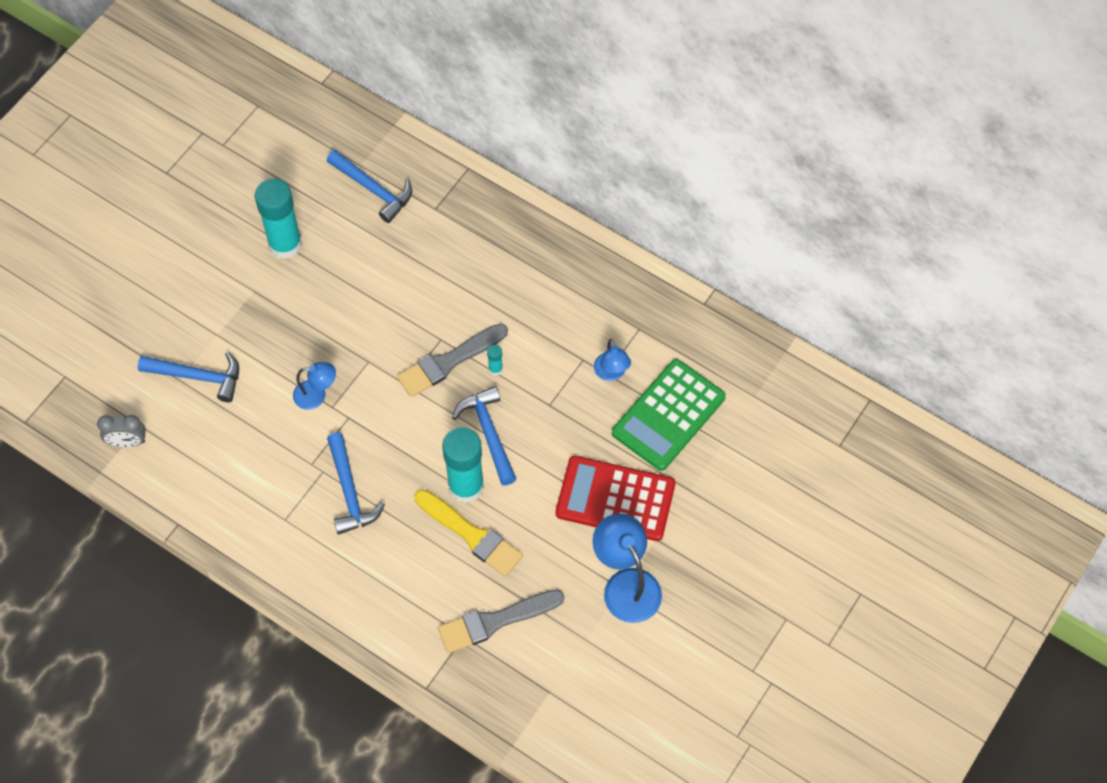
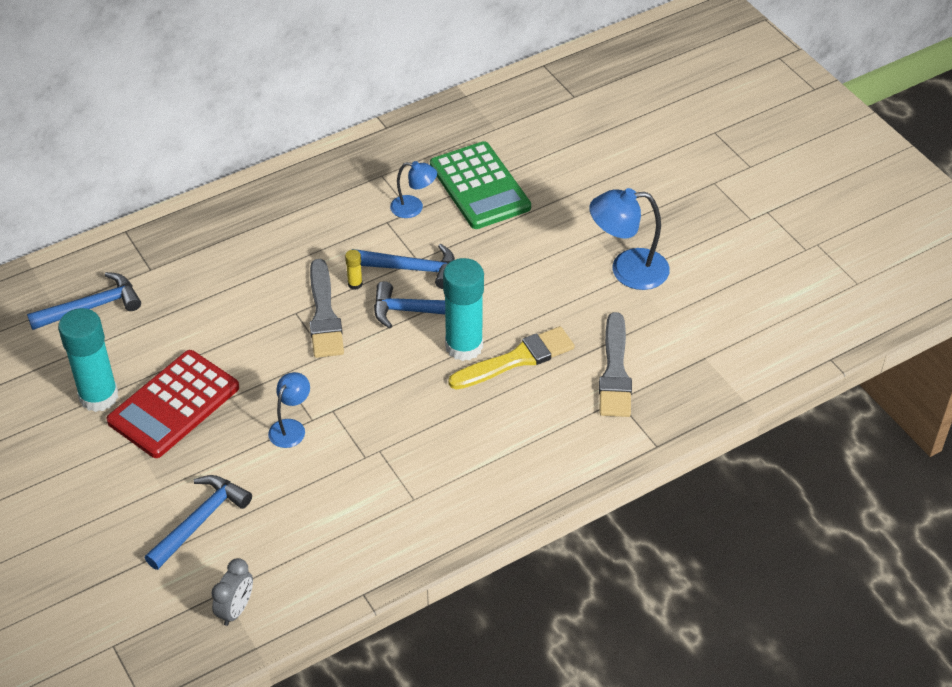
camera: 65 degrees left, 15 degrees down
(349, 492) = (415, 436): blue hammer -> blue hammer (411, 269)
(495, 369) = (355, 284): turquoise glue stick -> yellow glue stick
(615, 499) = (540, 248): red calculator -> red calculator (174, 404)

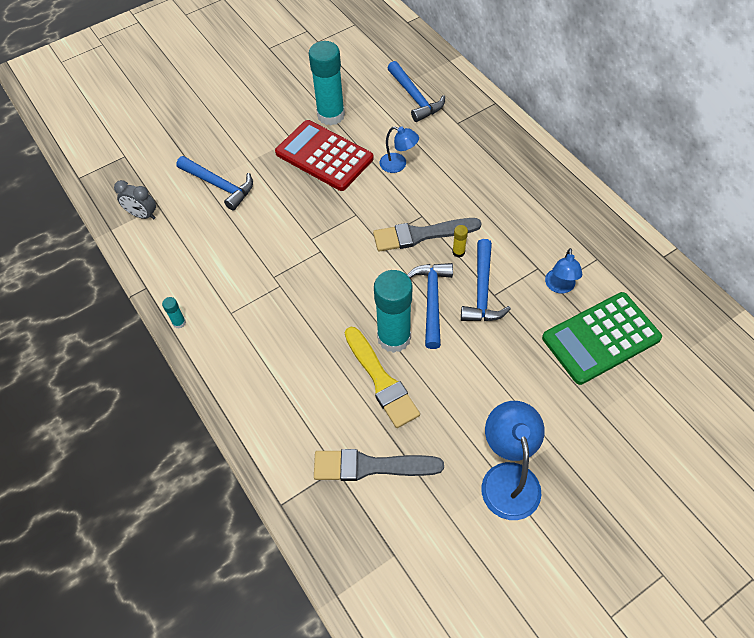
camera: 90 degrees right, 10 degrees up
(291, 427) = (303, 227): blue lamp -> blue lamp (398, 165)
(422, 552) = (179, 322): none -> turquoise glue stick

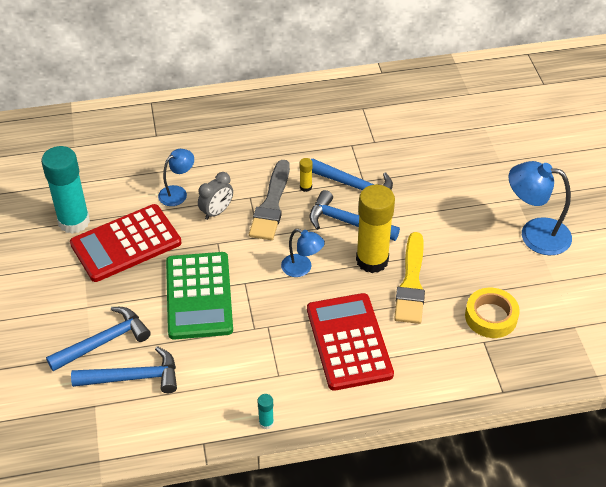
camera: 70 degrees left, 10 degrees down
(142, 215) = (98, 423): grey clock -> grey clock (216, 212)
(288, 353) = (349, 342): none -> red calculator
(371, 466) = (491, 317): grey brush -> yellow tape
(381, 380) = (411, 283): yellow brush -> yellow brush turned 105 degrees clockwise
(394, 338) = (372, 260): turquoise glue stick -> yellow glue stick
(415, 97) = (100, 152): blue hammer -> blue hammer (133, 377)
(559, 287) = (377, 139): blue lamp -> blue lamp (302, 268)
(601, 338) = (437, 136): green calculator -> green calculator (199, 296)

